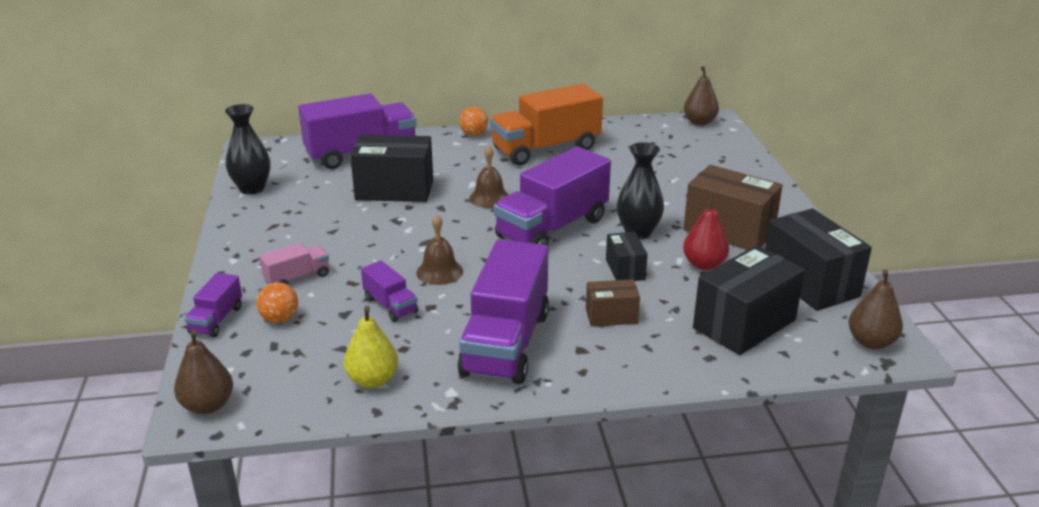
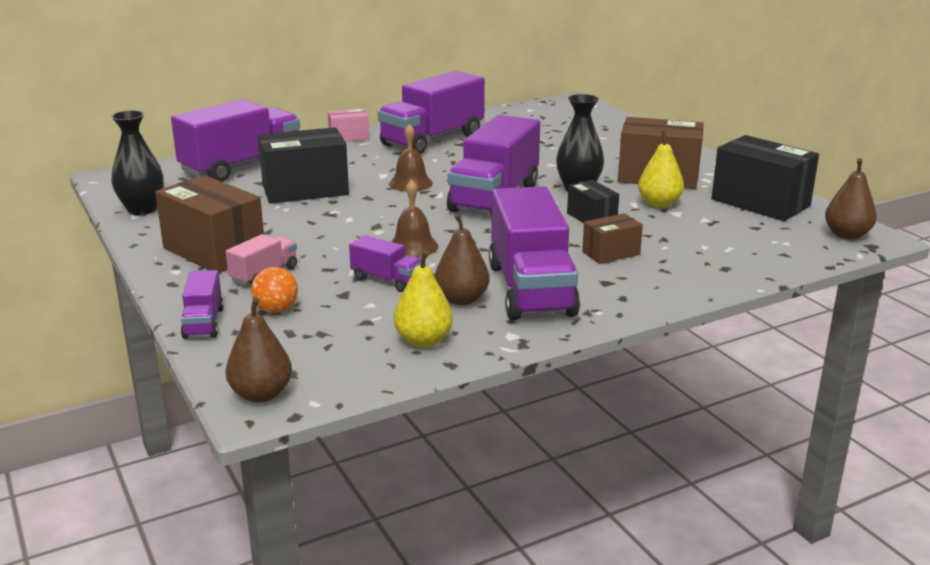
camera: 20 degrees left, 5 degrees down
(276, 245) = (214, 251): none -> brown box
(474, 134) = (349, 137): orange ball -> pink box
(546, 149) = (432, 140): orange truck -> purple truck
(699, 122) = (560, 104): brown pear -> brown pear (462, 299)
(704, 264) = (659, 204): red pear -> yellow pear
(744, 324) = (733, 240): black box -> none

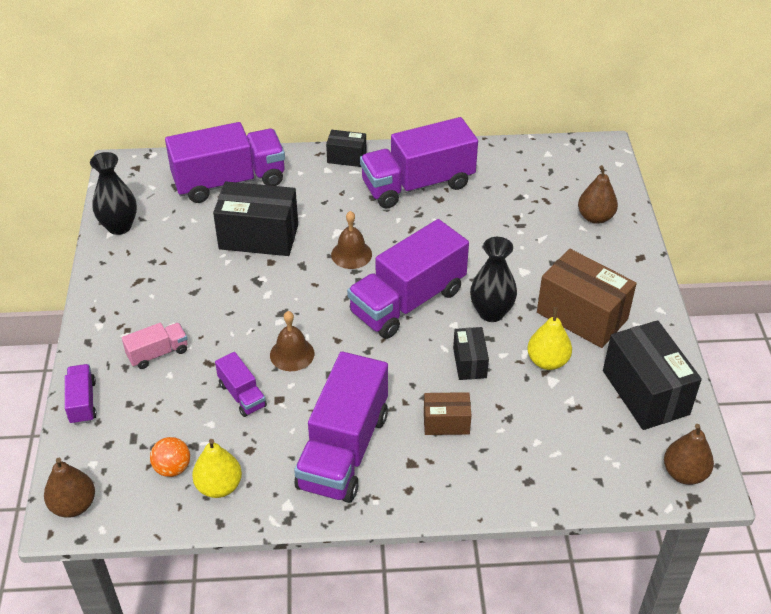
camera: 25 degrees right, 20 degrees up
(203, 323) = (82, 402): purple truck -> purple truck turned 150 degrees clockwise
(214, 251) = (140, 307): brown box -> none
(276, 310) = (140, 405): orange ball -> orange ball (172, 468)
(349, 137) = (346, 158): pink box -> black box
(462, 299) = (281, 443): brown pear -> brown pear (595, 217)

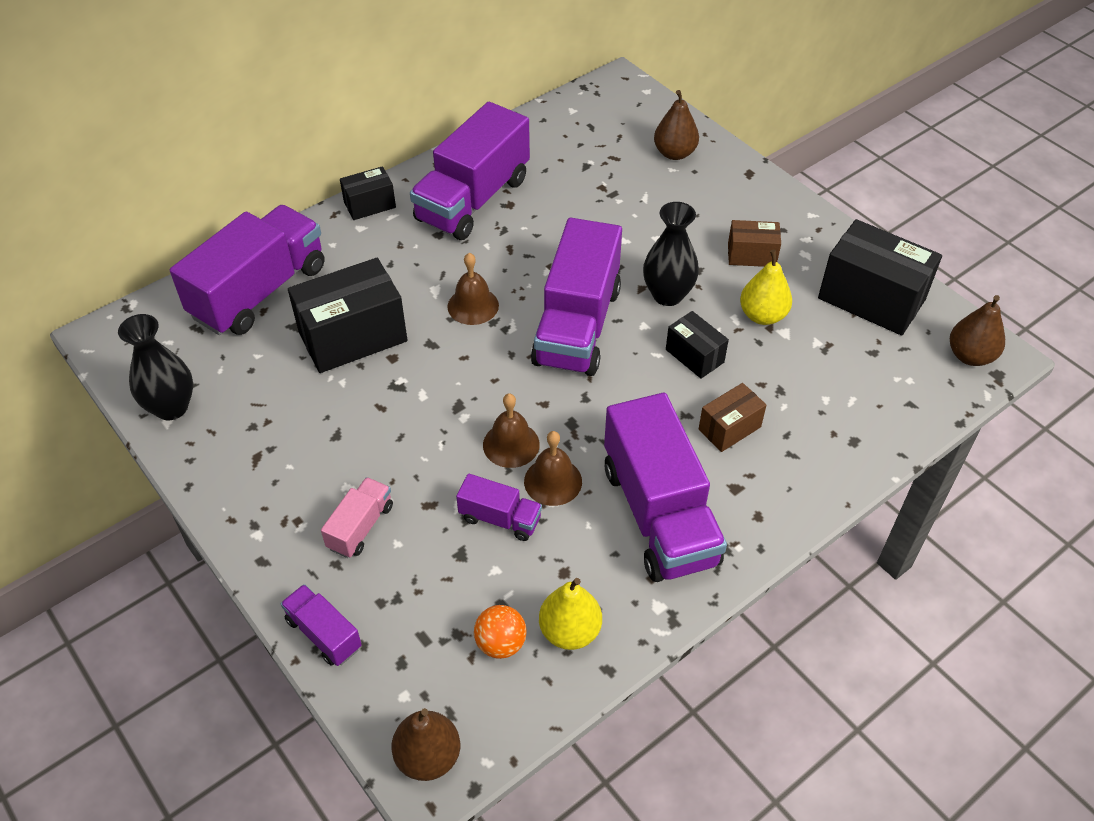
camera: 35 degrees left, 5 degrees up
(296, 391) = (553, 481): none -> brown bell
(582, 316) = (751, 255): brown box -> brown box, size x0.53

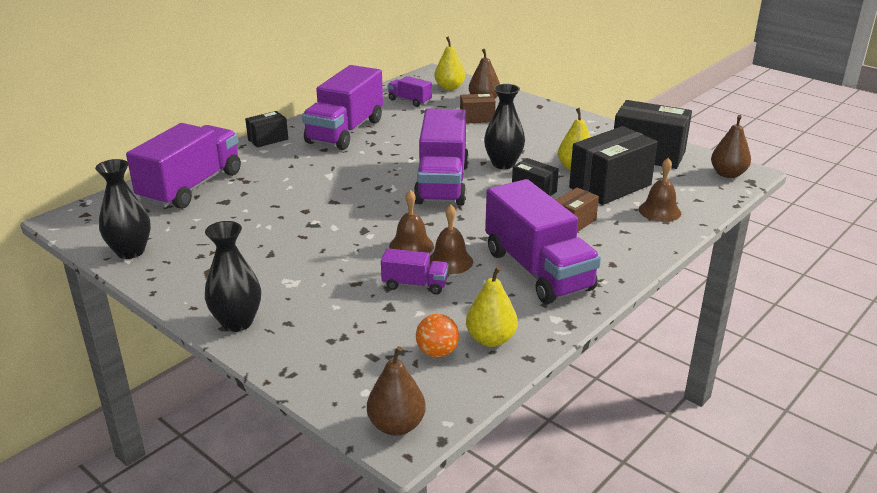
camera: 10 degrees left, 20 degrees down
(278, 554) = (237, 322): none -> black vase
(324, 634) = (287, 363): purple truck -> purple truck (409, 101)
(353, 337) = (271, 203): black box -> black box (610, 186)
(360, 527) = (303, 300): pink truck -> none
(473, 306) = (360, 180): brown bell -> brown bell (659, 211)
(634, 118) = (449, 88): none -> yellow pear
(751, 255) = (556, 141): brown box -> brown box (477, 118)

